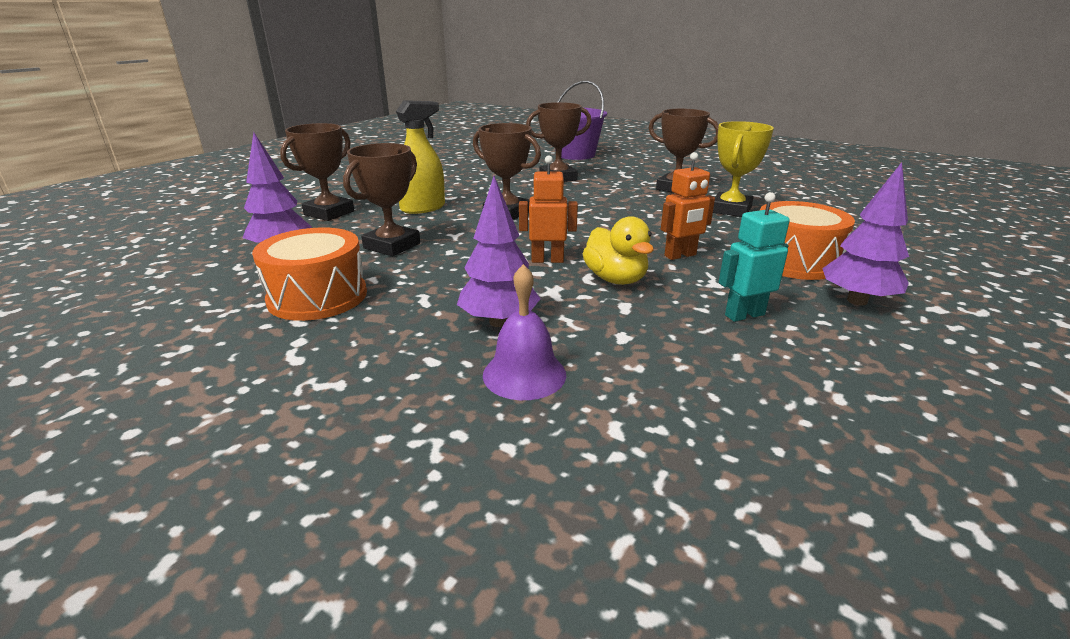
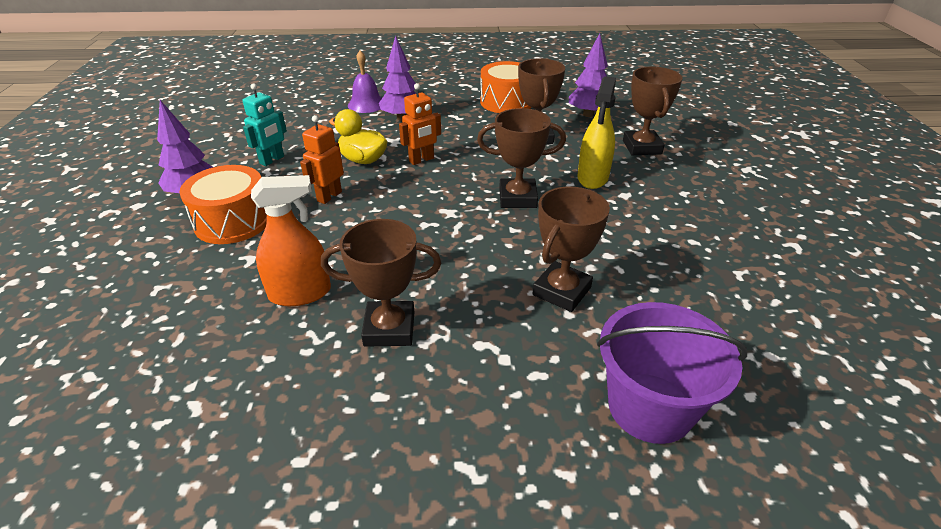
camera: 145 degrees right, 10 degrees up
(730, 210) = (300, 293): yellow trophy -> orange spray bottle

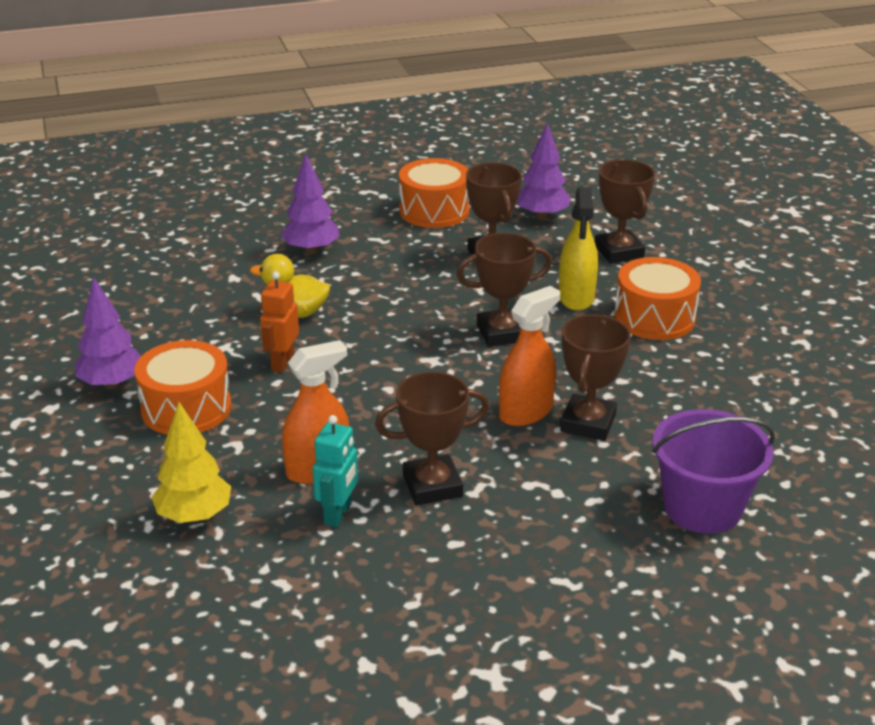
camera: 15 degrees left, 5 degrees down
(170, 318) = (194, 516): none -> yellow tree
(272, 160) = (180, 328): turquoise robot -> turquoise robot (338, 514)
(366, 104) = (253, 237): purple bell -> none
(421, 160) = (367, 303): orange robot -> none
(508, 270) = (525, 412): none -> orange spray bottle
(656, 203) = (654, 317): none -> orange drum

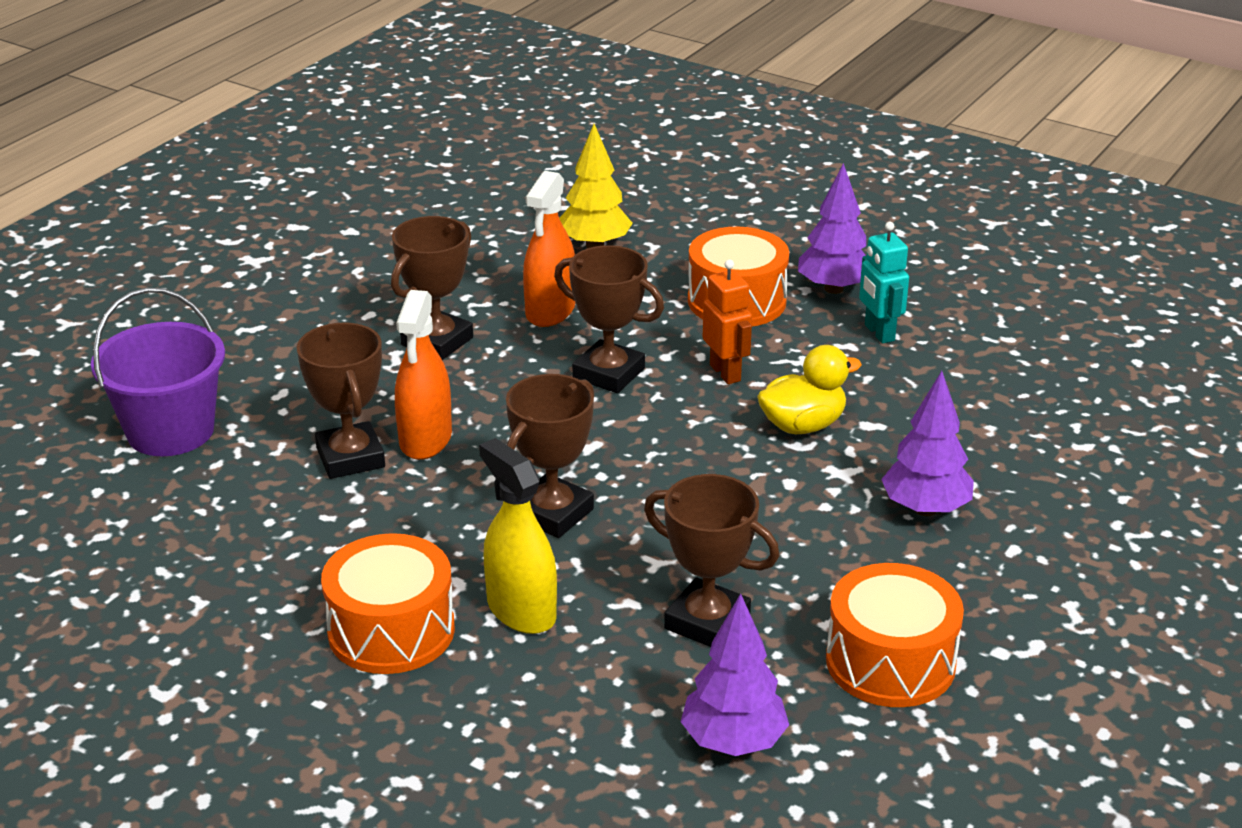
camera: 140 degrees right, 0 degrees up
(338, 514) = (487, 291): turquoise robot -> turquoise robot (879, 333)
(619, 252) = (544, 728): brown trophy -> brown trophy (608, 373)

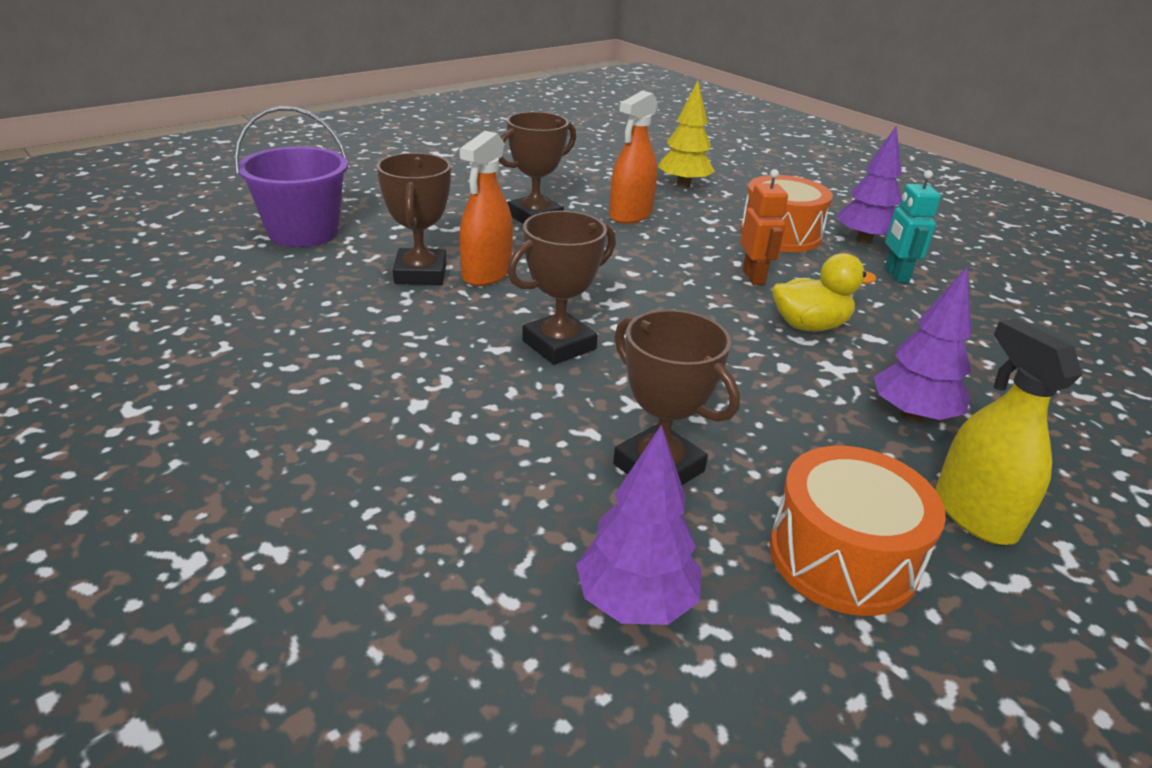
camera: 15 degrees right, 0 degrees up
(391, 630) = (361, 405): orange drum -> none
(521, 610) = (486, 416): yellow spray bottle -> yellow spray bottle (974, 514)
(608, 373) = (656, 260): brown trophy -> none

